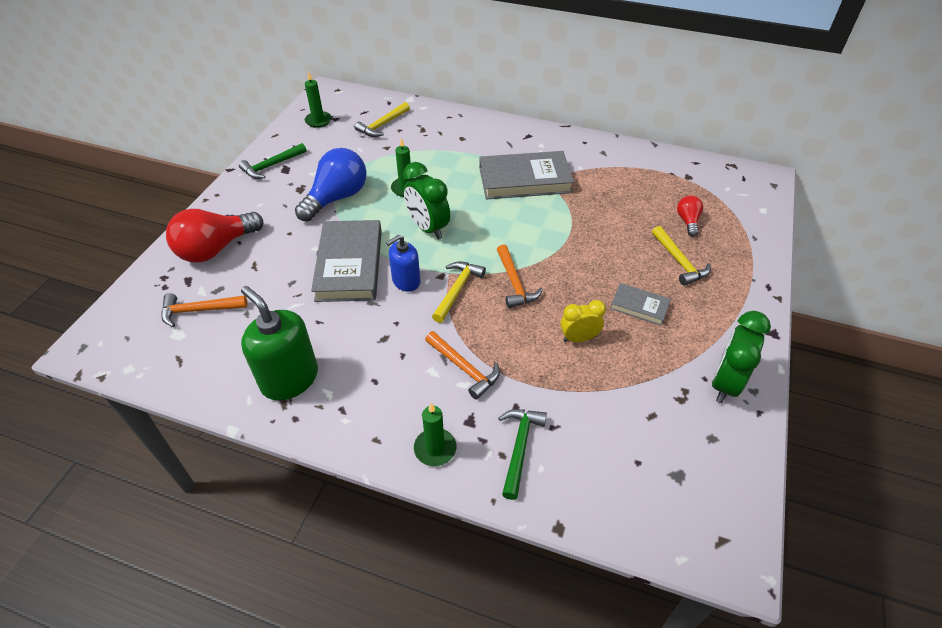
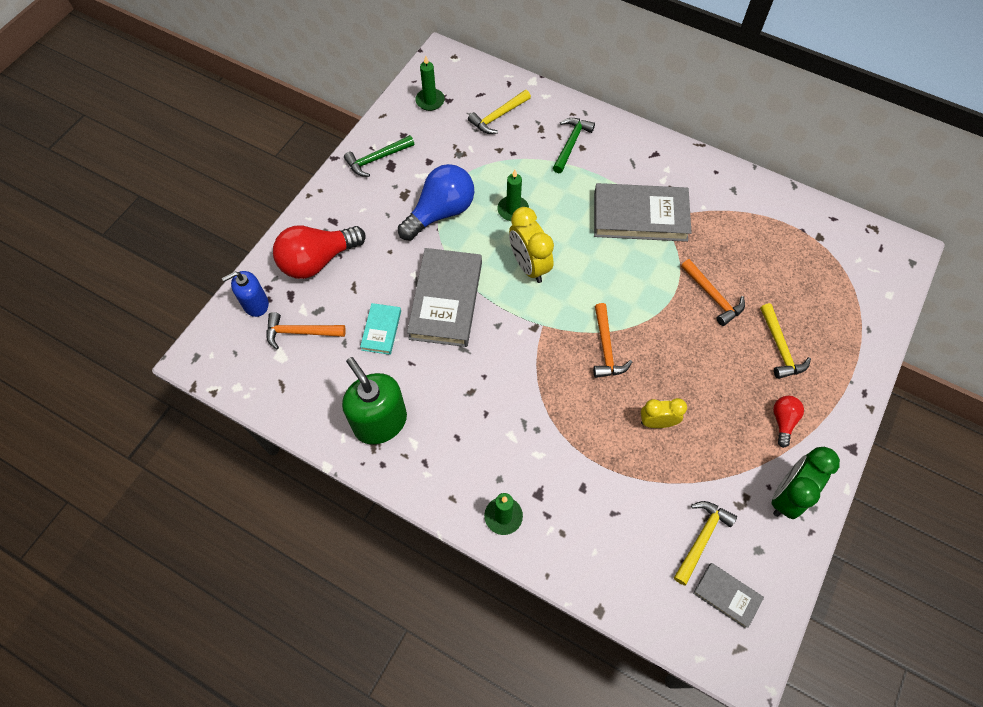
camera: 10 degrees right, 15 degrees up
(285, 298) = (381, 330): none -> turquoise book
(406, 281) = (499, 329): blue soap dispenser -> blue soap dispenser (255, 304)
(428, 228) = (529, 266): green clock -> yellow clock
(457, 290) = (548, 347): yellow hammer -> yellow hammer (701, 538)
(464, 368) = (541, 437): orange hammer -> orange hammer (712, 296)
(519, 448) = (579, 529): green hammer -> green hammer (571, 144)
(639, 306) = (725, 395): grey book -> grey book (727, 595)
(687, 221) = (802, 297): red light bulb -> red light bulb (783, 421)

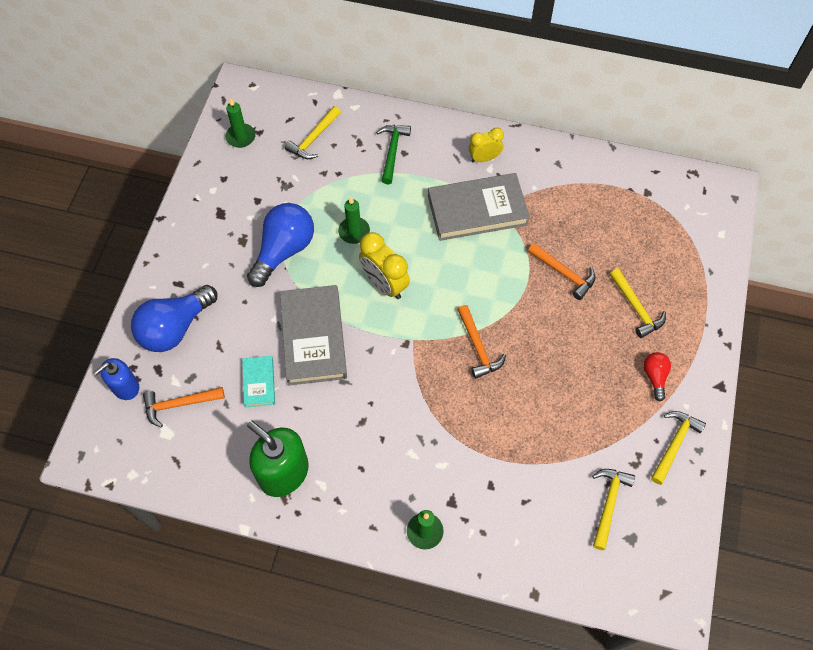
camera: 15 degrees left, 0 degrees up
(318, 260) = (175, 328): red light bulb -> blue light bulb
(377, 159) = (204, 209): green hammer -> none
(657, 422) = (542, 406): yellow clock -> yellow clock (484, 158)
(727, 595) = (643, 549): grey book -> none
(787, 495) = (674, 444): green clock -> yellow hammer

